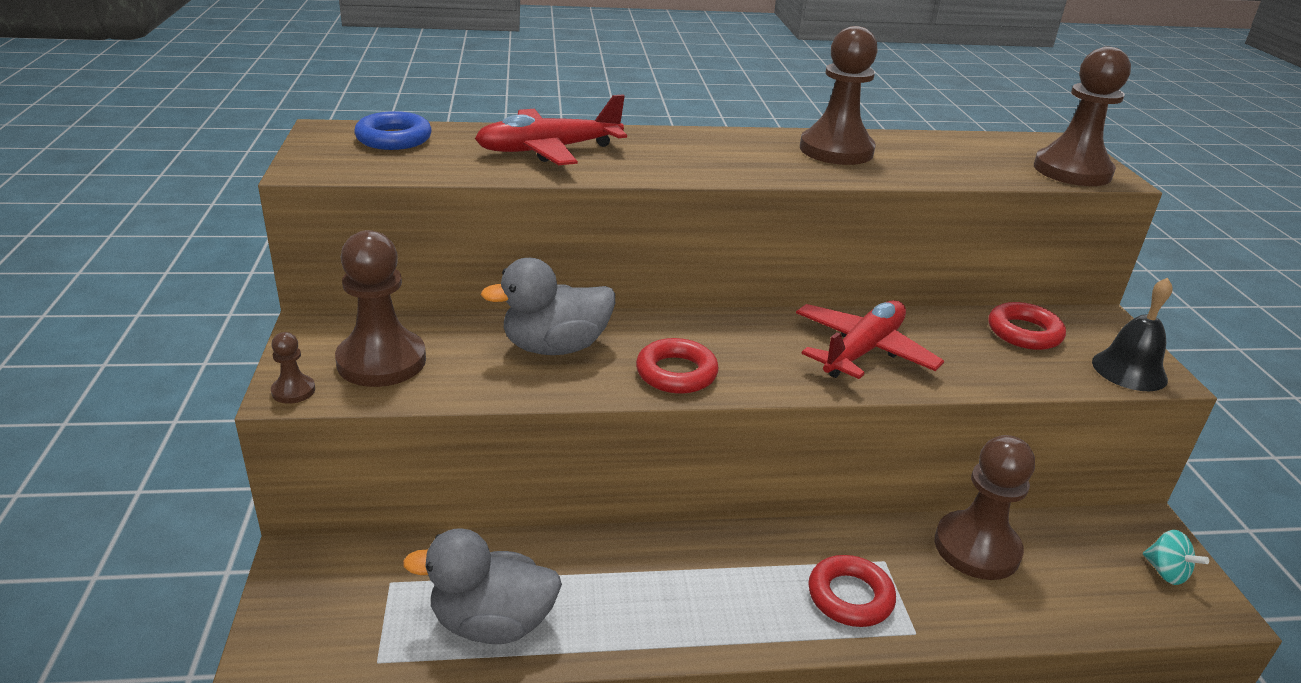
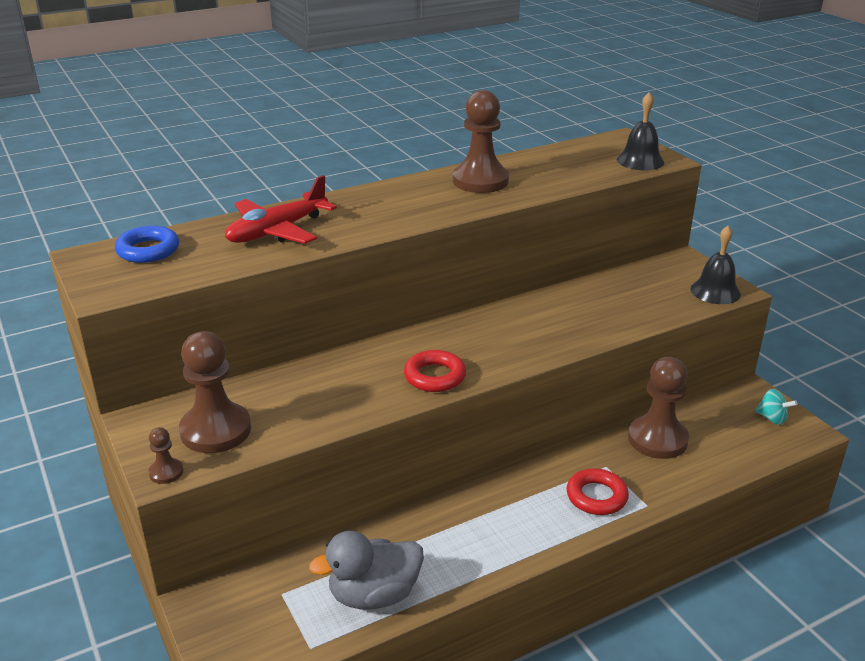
camera: 20 degrees left, 0 degrees up
(555, 347) = (337, 382): grey duck -> none
(863, 351) = (547, 324): red plane -> none
(1024, 332) = (641, 282): red ring -> none
(1072, 171) = (640, 161): brown pawn -> black bell

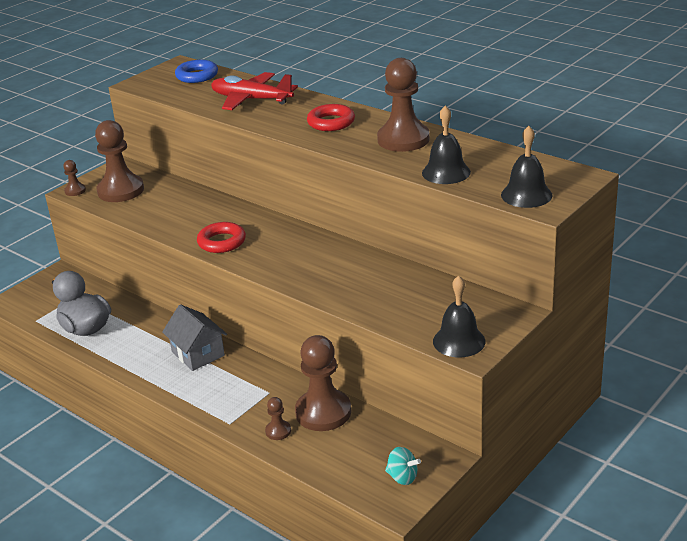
camera: 70 degrees right, 0 degrees up
(502, 503) = (198, 354): none -> grey house
(569, 179) = (446, 172): none -> black bell
(596, 496) = (227, 395): red ring -> red ring (331, 122)
(675, 475) = (278, 431): none -> brown pawn
(772, 418) = (402, 477): turquoise spinning top -> turquoise spinning top turned 75 degrees counterclockwise

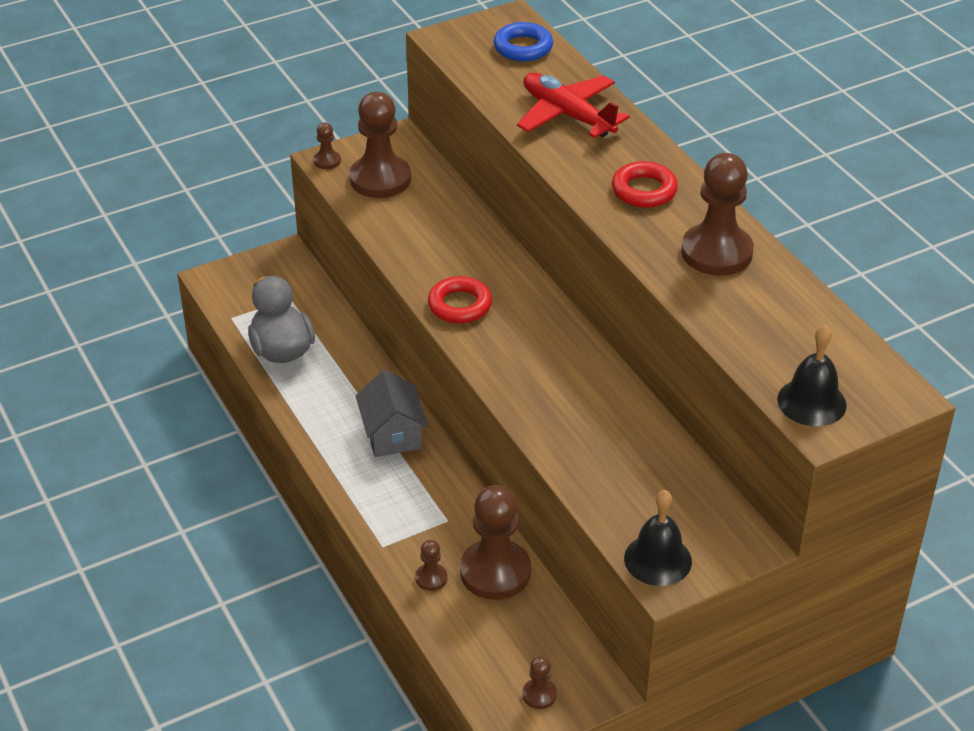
camera: 20 degrees right, 10 degrees up
(402, 477) = (539, 695): turquoise spinning top -> brown pawn
(446, 172) = (735, 328): black bell -> none

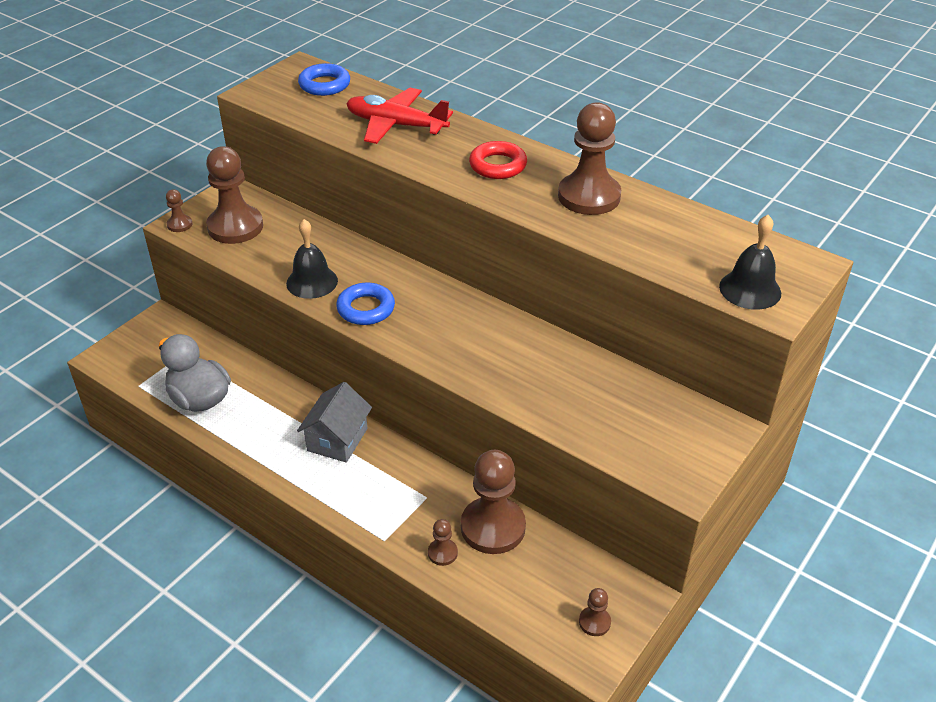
camera: 25 degrees left, 0 degrees up
(392, 434) = (337, 439): grey house -> grey house turned 60 degrees clockwise
(459, 305) = (366, 308): red ring -> blue ring
(657, 559) = (666, 467): black bell -> black bell (312, 282)

